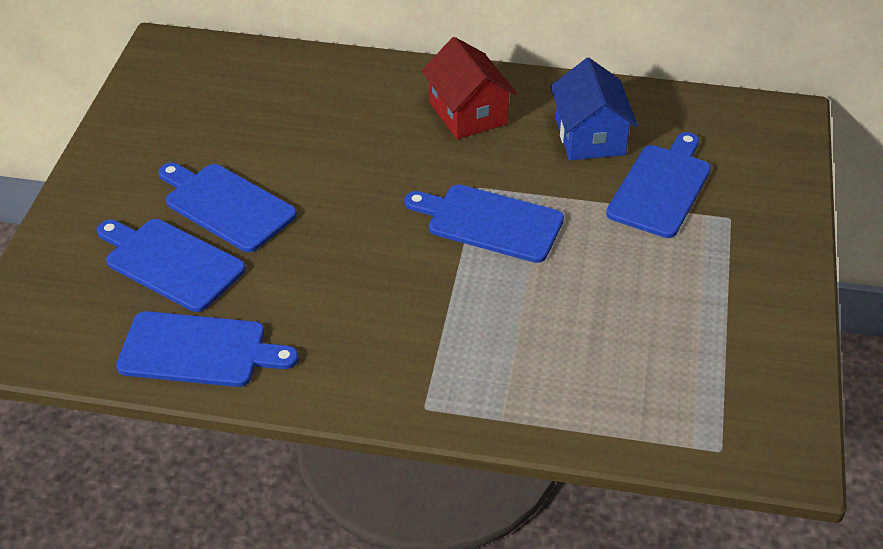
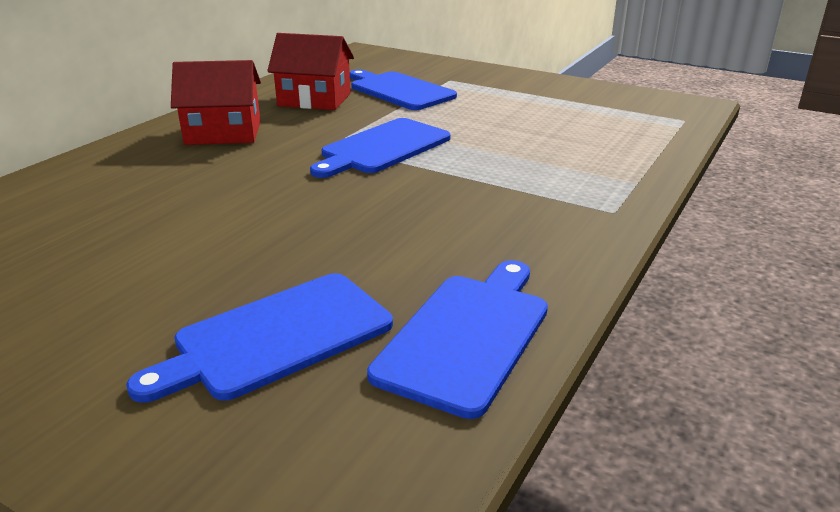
camera: 70 degrees left, 15 degrees down
(226, 205) = (207, 277): blue cutting board -> none
(590, 137) = (314, 100): blue house -> red house

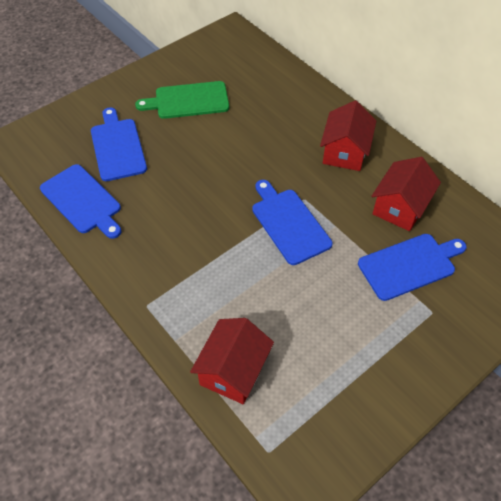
camera: 110 degrees right, 25 degrees up
(93, 281) = (188, 101): none -> green cutting board
(627, 145) = (233, 370): none -> red house

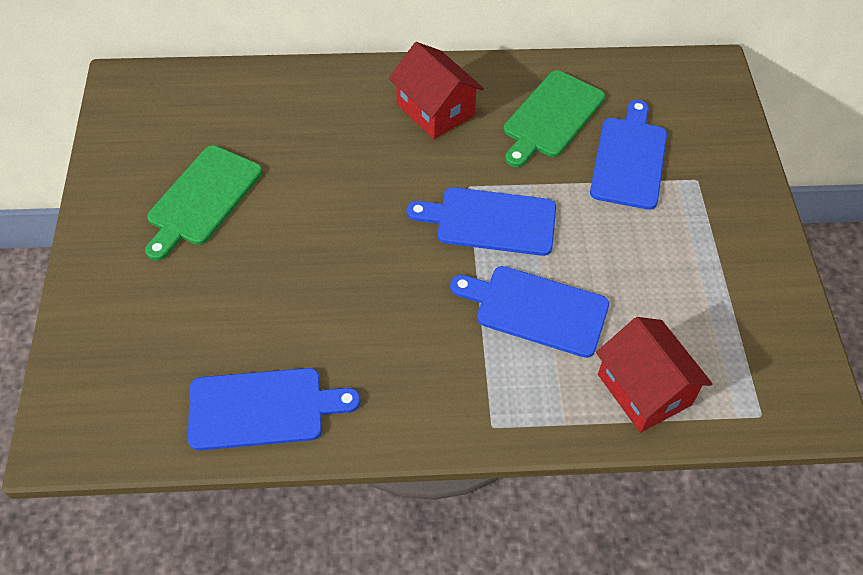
camera: 55 degrees left, 0 degrees up
(117, 147) = (205, 318): blue cutting board -> blue cutting board (536, 310)
(400, 207) = (551, 117): red house -> green cutting board

